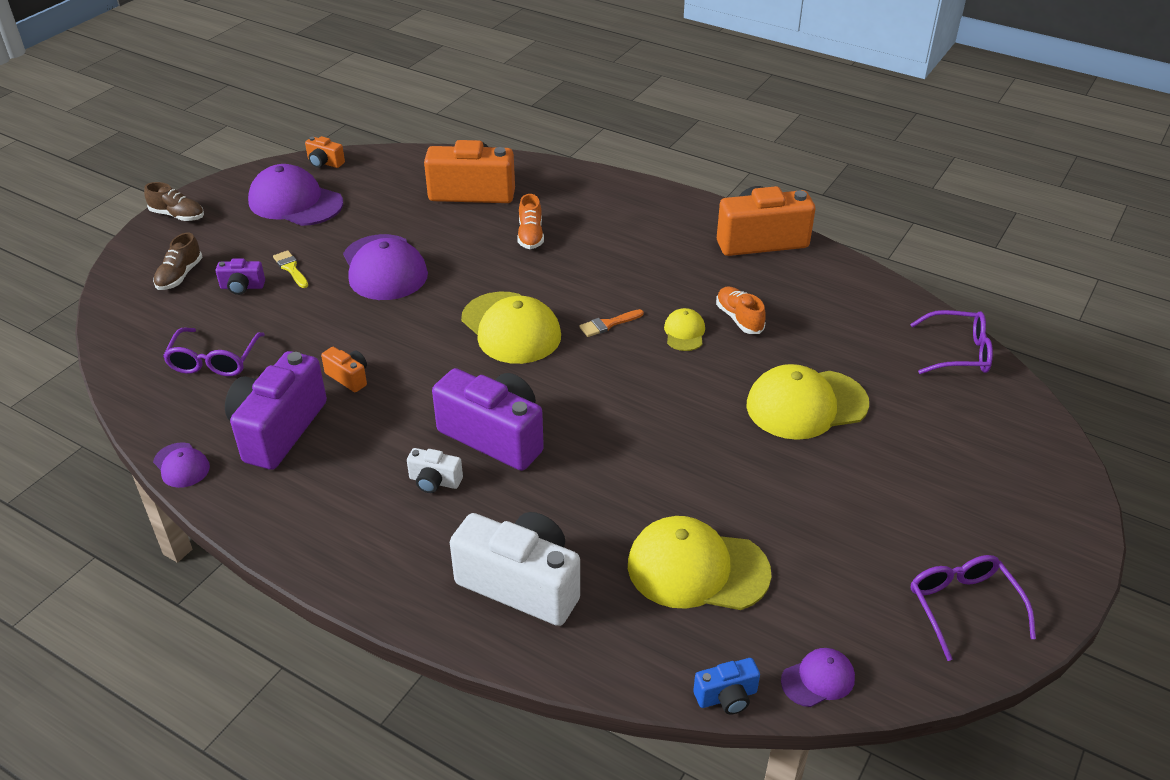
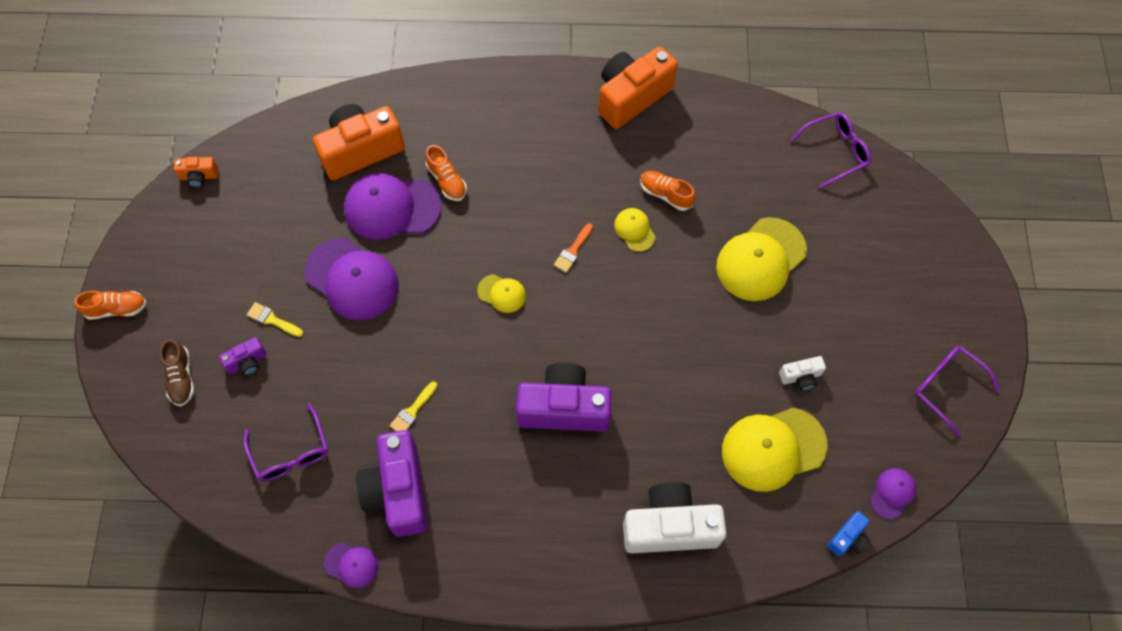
camera: 30 degrees left, 25 degrees up
(177, 215) = (116, 309): brown shoe -> orange shoe
(295, 202) = (212, 239): purple cap -> purple cap (392, 207)
(348, 377) = (412, 411): orange camera -> yellow brush
(434, 481) = (550, 473): white camera -> white camera (800, 377)
(511, 328) = (502, 293): yellow cap -> yellow cap, size x0.49

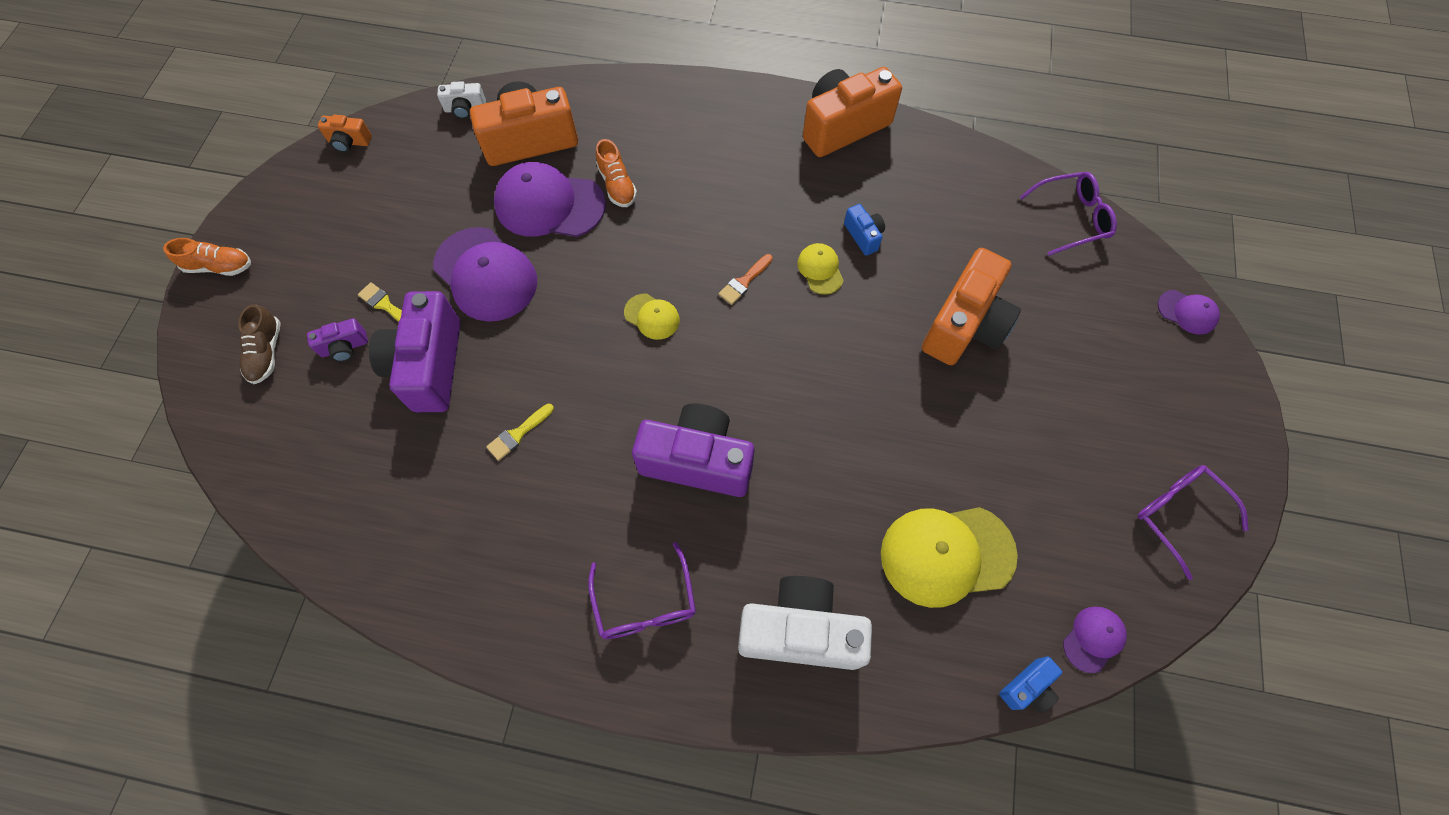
camera: 10 degrees right, 0 degrees up
(291, 452) = (365, 459): purple glasses -> purple glasses (645, 603)
(351, 565) = (400, 607): purple cap -> purple cap (1187, 312)
(398, 491) = (478, 526): purple camera -> purple camera (429, 365)
(665, 194) = (863, 236): orange shoe -> blue camera
(760, 259) = (964, 325): yellow cap -> orange camera
(800, 377) = (994, 472): white camera -> white camera (465, 109)

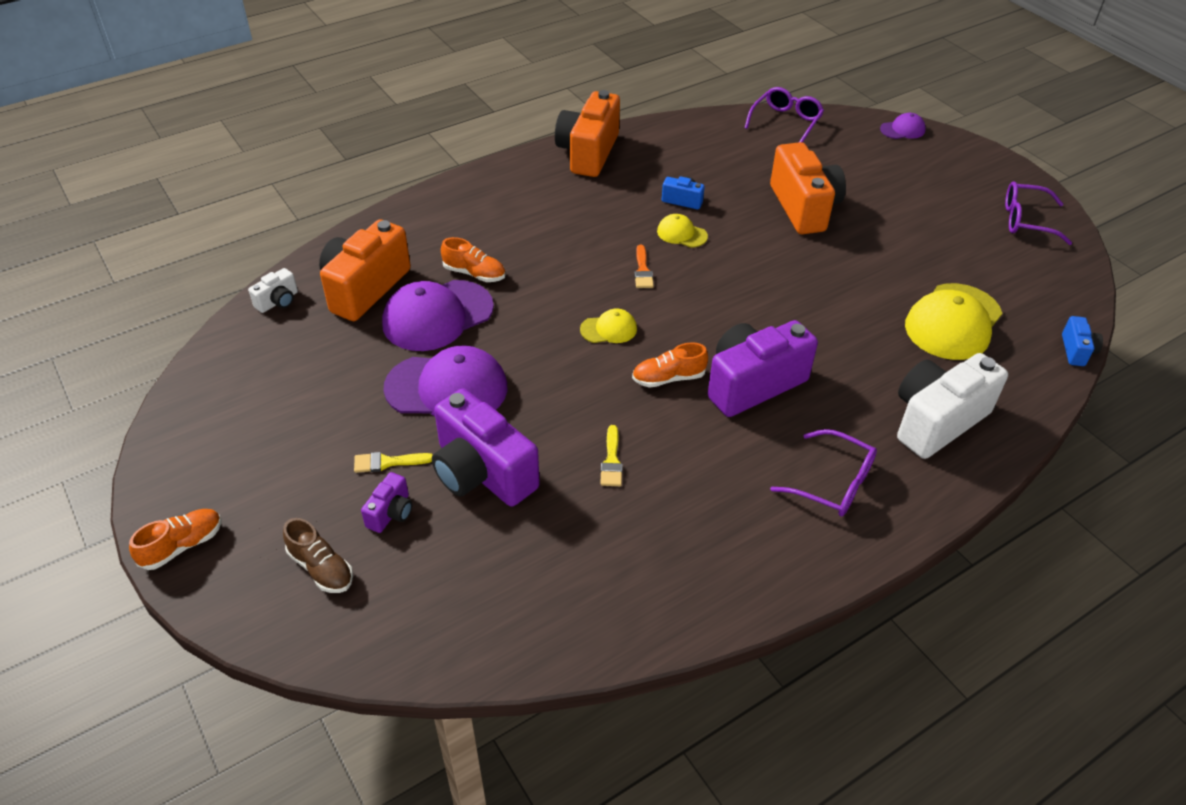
camera: 45 degrees left, 20 degrees down
(349, 142) = (195, 383): orange camera -> none
(641, 399) = (668, 378): none -> orange shoe
(1093, 639) = (1071, 304): purple cap -> none

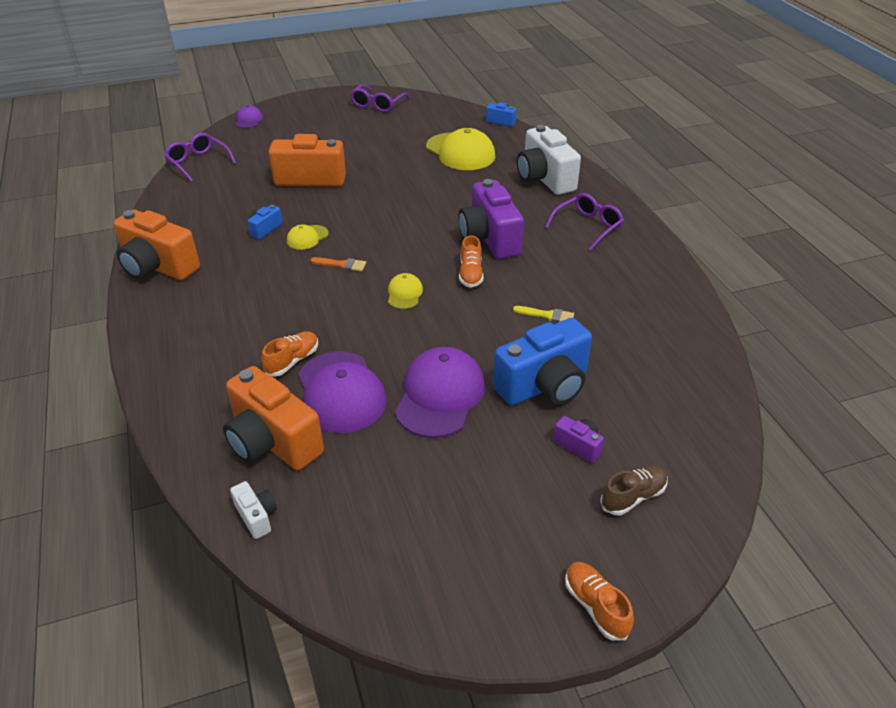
camera: 75 degrees left, 5 degrees down
(387, 462) = (520, 443): yellow brush -> none
(482, 472) = (544, 385): purple camera -> blue camera

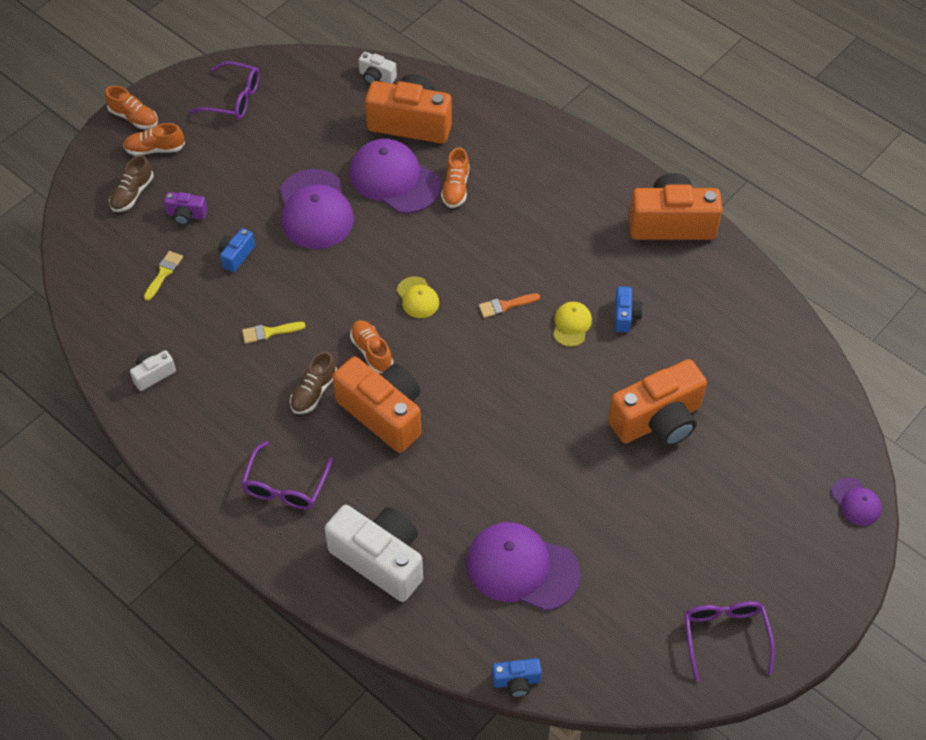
camera: 150 degrees right, 15 degrees up
(198, 162) = (814, 384): purple glasses -> purple glasses (234, 99)
(460, 152) = (522, 568): yellow cap -> purple cap
(489, 238) = (383, 413): purple camera -> orange camera
(534, 267) = (314, 392): none -> brown shoe
(544, 385) = (236, 255): blue camera -> blue camera, size x0.46
(584, 544) = (155, 149): none -> orange shoe
(626, 398) = (164, 273): none -> yellow brush
(666, 322) = (153, 374): none -> white camera

